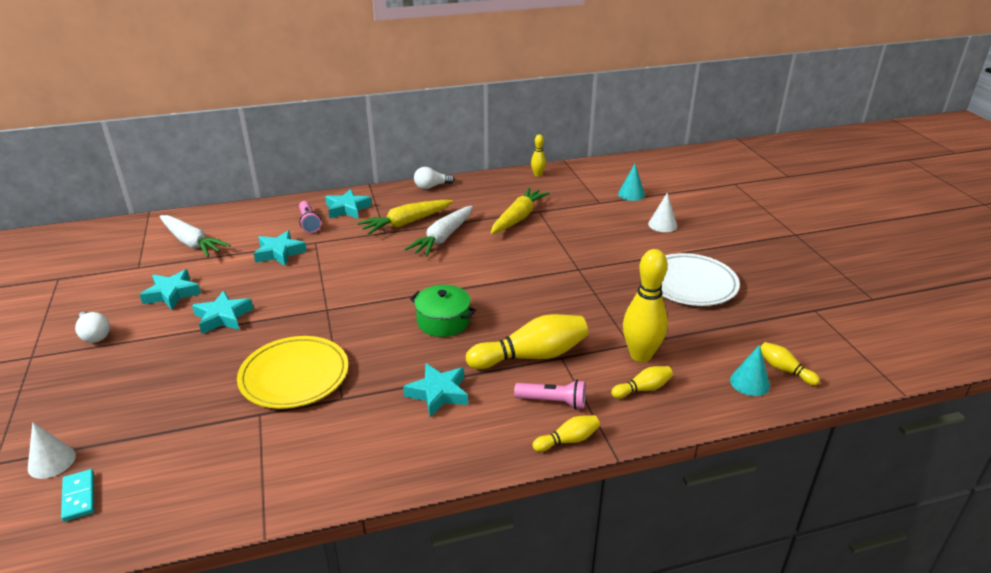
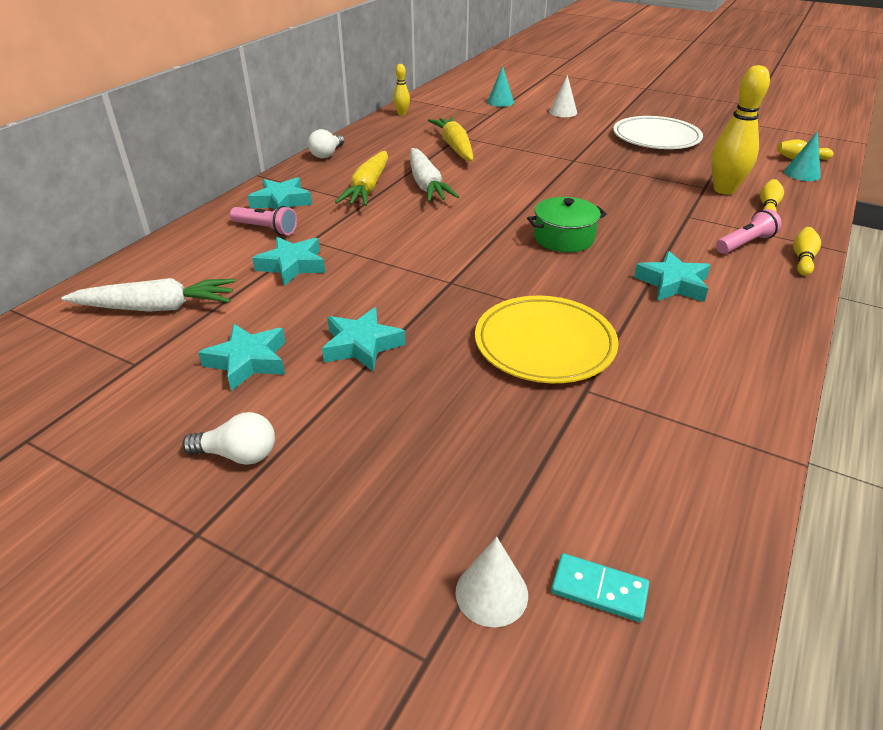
camera: 45 degrees left, 5 degrees up
(531, 356) = (670, 225): yellow bowling pin -> none

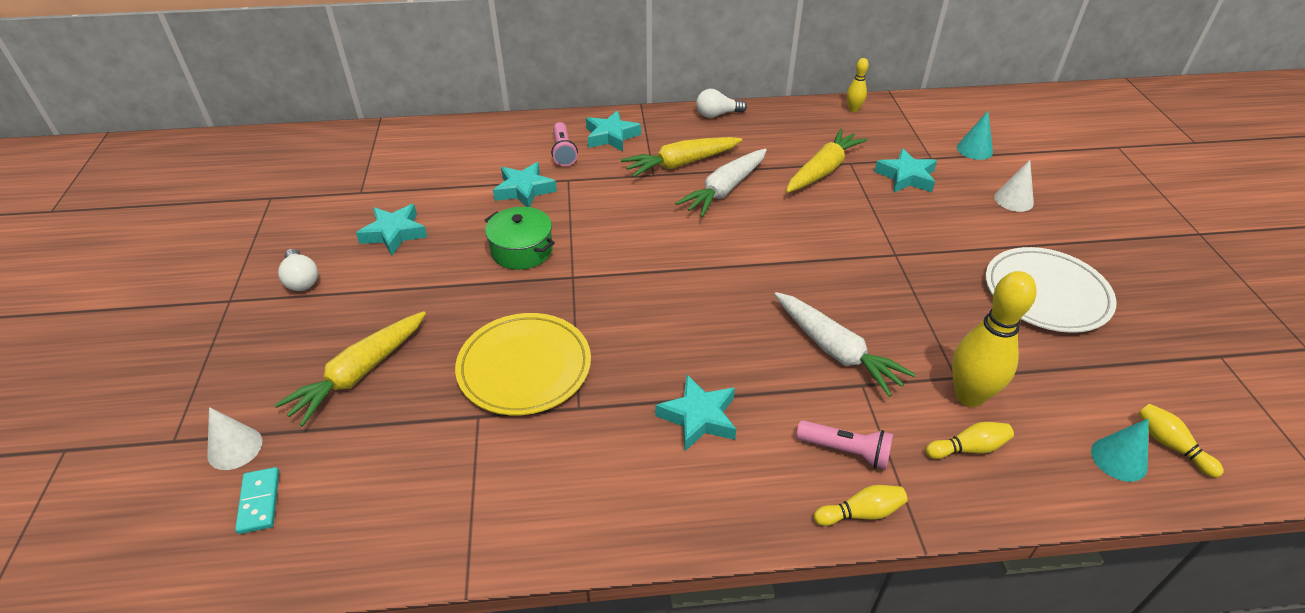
camera: 55 degrees right, 5 degrees up
(157, 308) = (424, 165): white carrot -> white carrot (835, 351)
(361, 345) = (449, 273): turquoise star -> turquoise star (906, 177)
(455, 451) = (359, 373): none -> yellow carrot
(564, 238) = (714, 312): green pot -> green pot (522, 250)

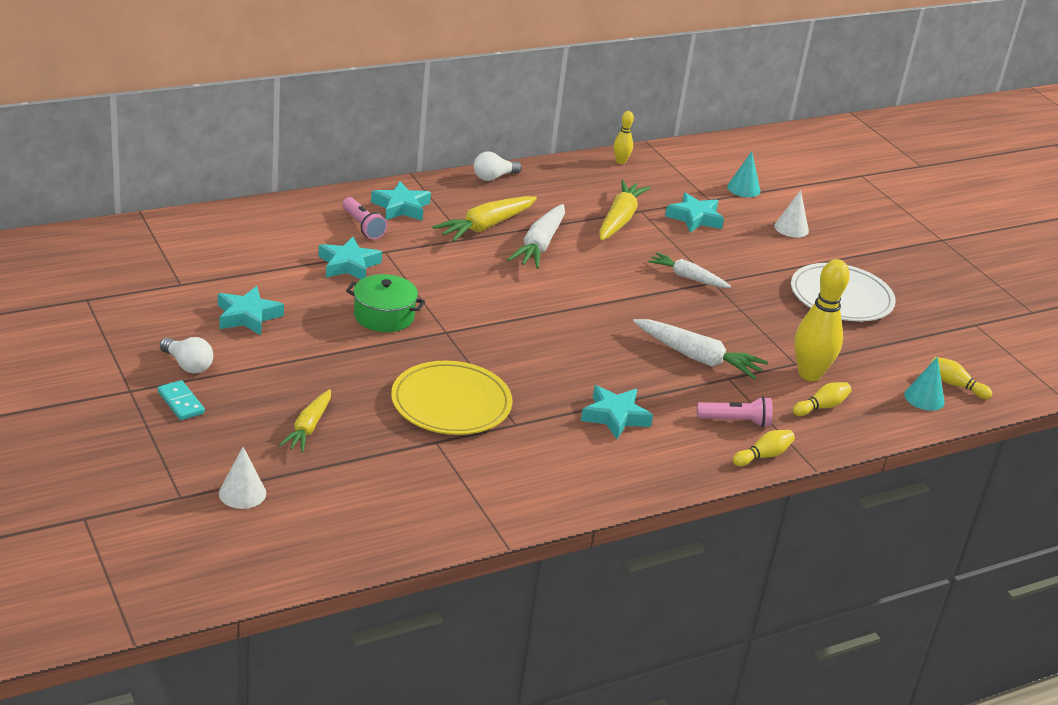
camera: 25 degrees left, 10 degrees down
(259, 502) = (297, 522): turquoise domino -> turquoise domino (181, 402)
(359, 373) = (308, 428): yellow carrot -> yellow carrot, size x0.66
(868, 245) = (687, 277): none -> white carrot

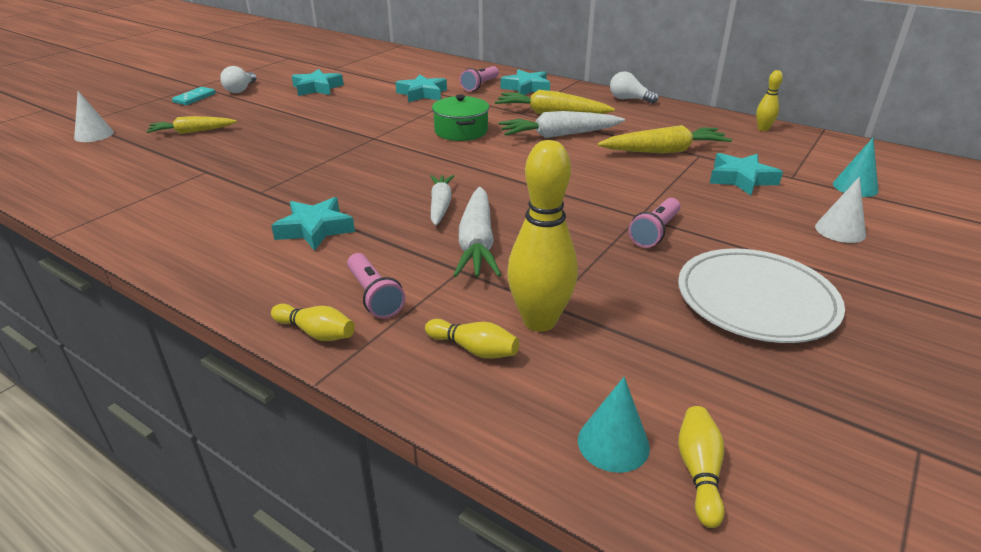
camera: 65 degrees right, 0 degrees up
(384, 316) = (368, 117): green pot -> green pot (461, 131)
(451, 403) = (269, 163): yellow plate -> none
(687, 277) = (623, 202): white carrot -> white carrot (440, 205)
(740, 287) = (655, 232): none -> pink flashlight

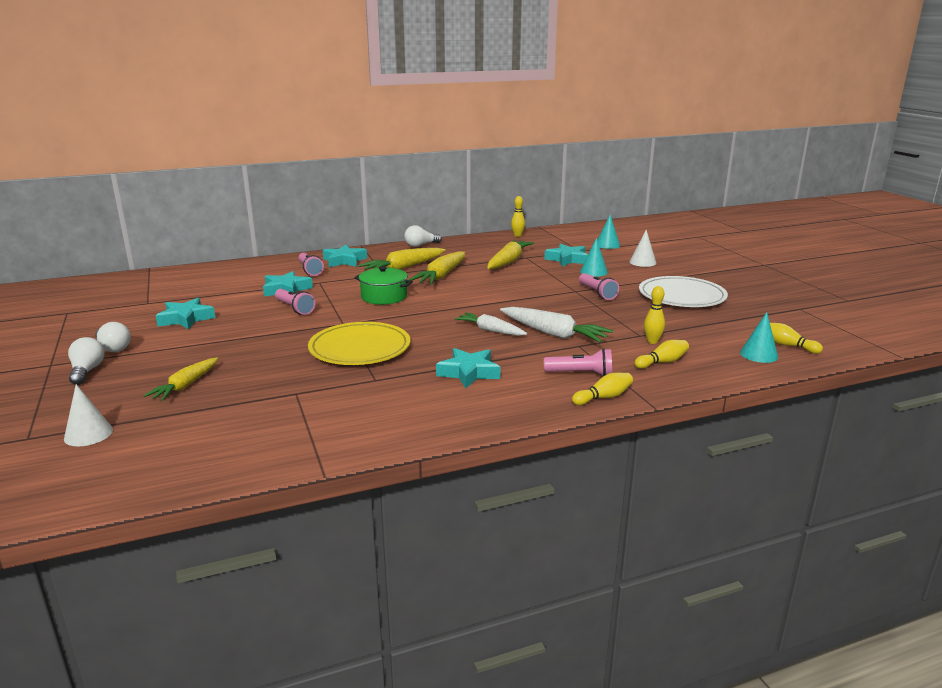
camera: 55 degrees left, 10 degrees down
(194, 98) = (87, 371): turquoise domino -> white light bulb
(323, 163) = (360, 348): none -> yellow plate
(384, 111) = (294, 308): none -> pink flashlight
(539, 321) = (652, 341): yellow bowling pin -> yellow bowling pin, size x0.50
(559, 135) = (441, 276): white carrot -> yellow carrot
(730, 208) = (593, 272): none -> turquoise cone

